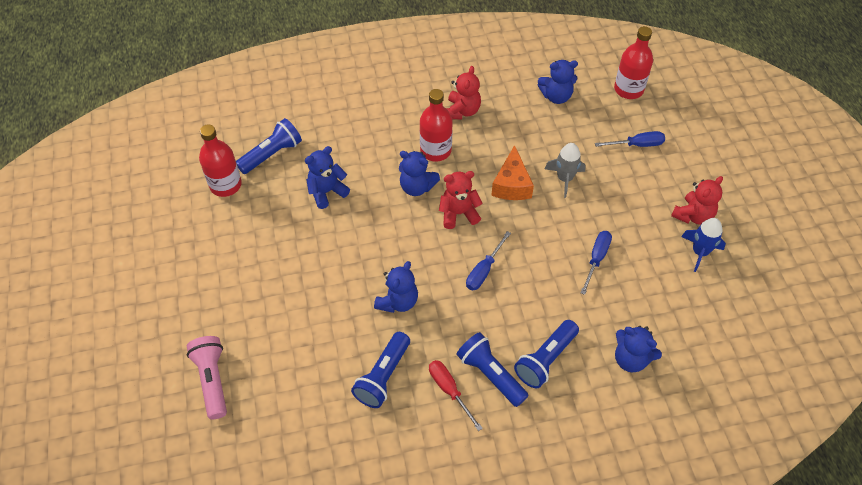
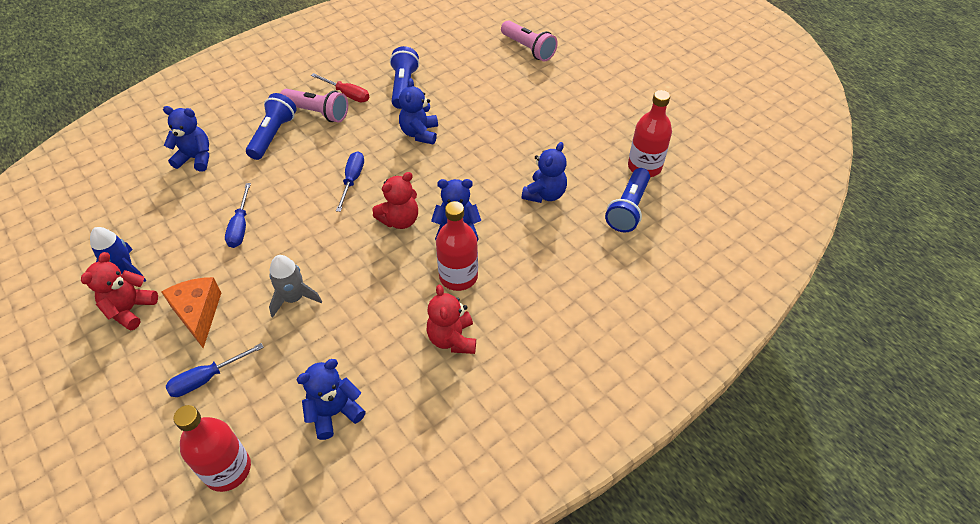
camera: 155 degrees right, 5 degrees down
(490, 374) = (317, 113): blue flashlight -> pink flashlight
(511, 185) = (354, 269): orange cheese -> orange cheese (198, 313)

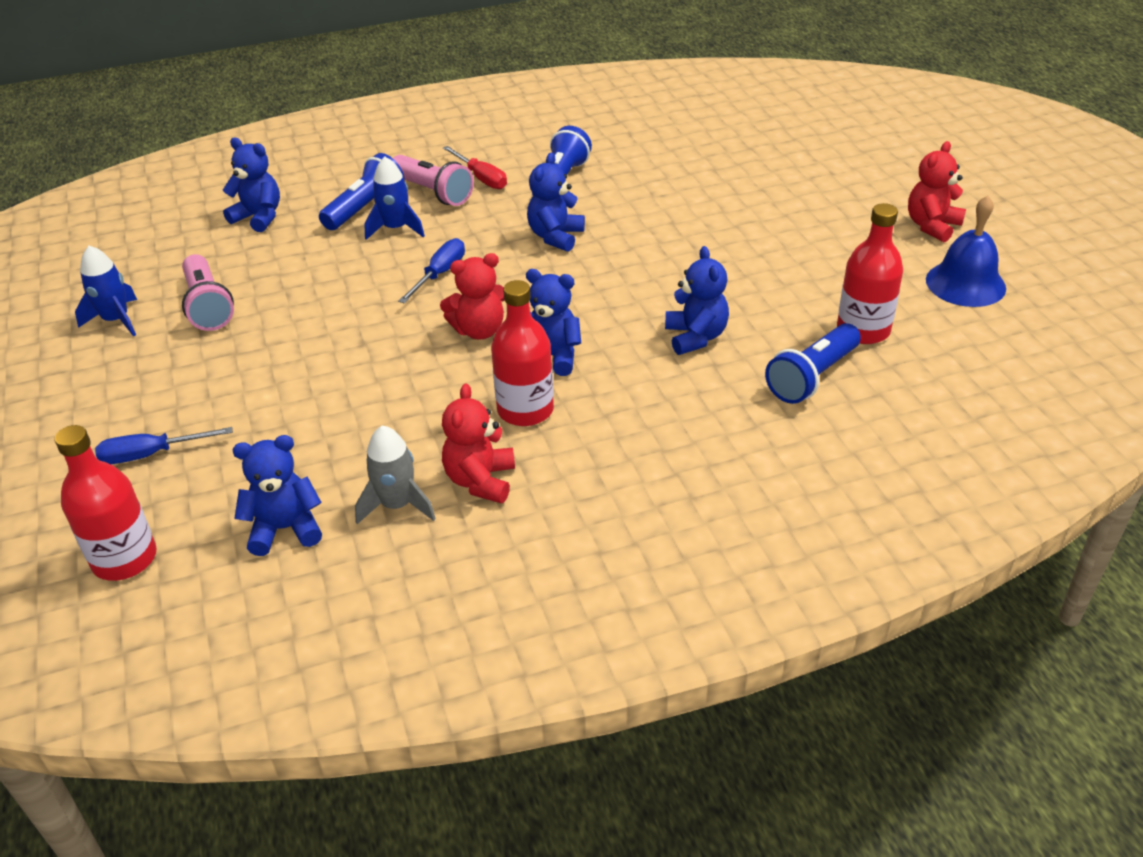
camera: 20 degrees right, 10 degrees down
(130, 309) = (102, 362): red teddy bear -> red teddy bear (932, 226)
(198, 313) = (177, 383): orange cheese -> none
(240, 226) = (275, 299): blue screwdriver -> none
(294, 298) = (299, 390): grey rocket -> grey rocket (397, 505)
(304, 148) = (396, 228): none -> blue rocket
(528, 49) = (757, 162): pink flashlight -> pink flashlight (208, 306)
(544, 194) = (695, 337): blue teddy bear -> blue teddy bear turned 60 degrees counterclockwise
(690, 119) = (965, 283): none -> blue bell

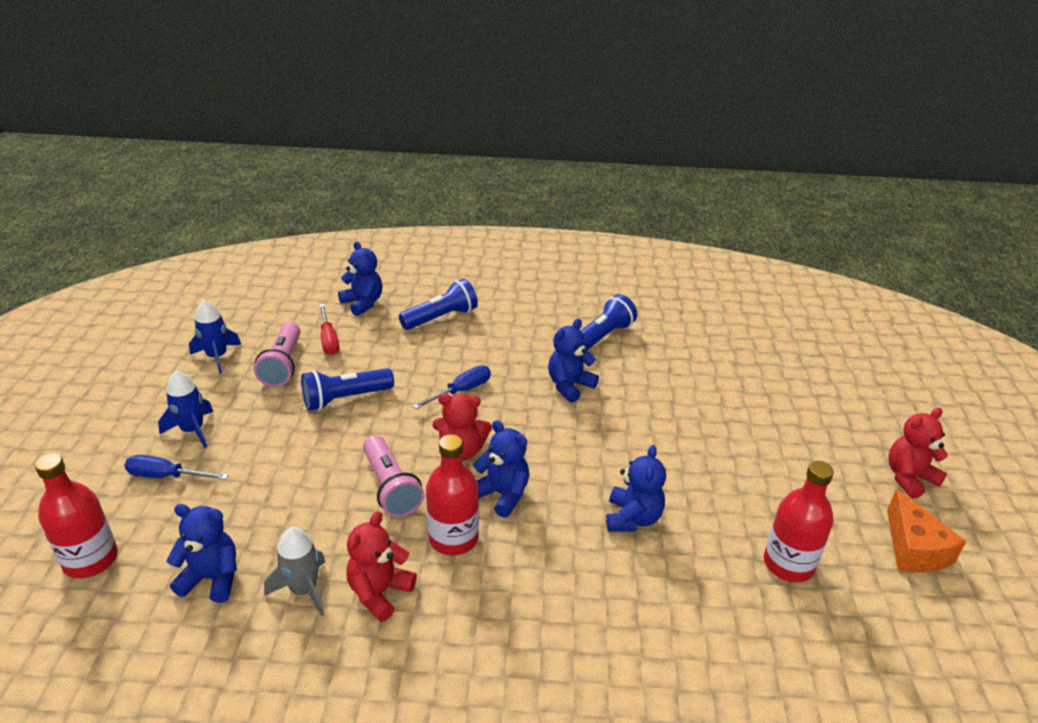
camera: 20 degrees right, 5 degrees down
(396, 228) = (453, 341): blue rocket -> blue rocket (193, 430)
(433, 192) = (498, 319): pink flashlight -> pink flashlight (391, 487)
(481, 178) = (542, 317): red screwdriver -> red screwdriver (329, 340)
(812, 377) = (715, 596): blue flashlight -> blue flashlight (345, 399)
(965, 283) = (914, 549): blue bell -> orange cheese

